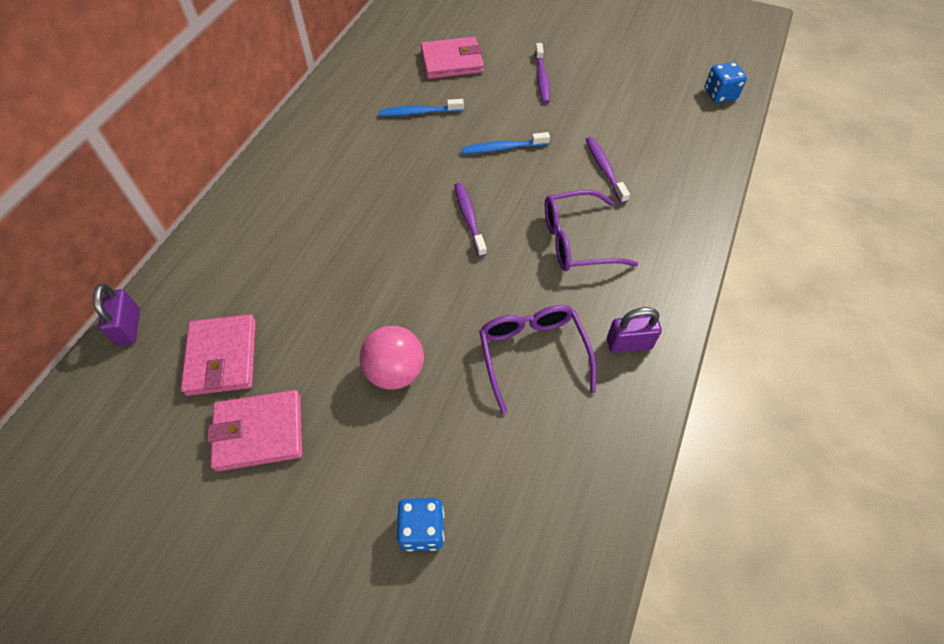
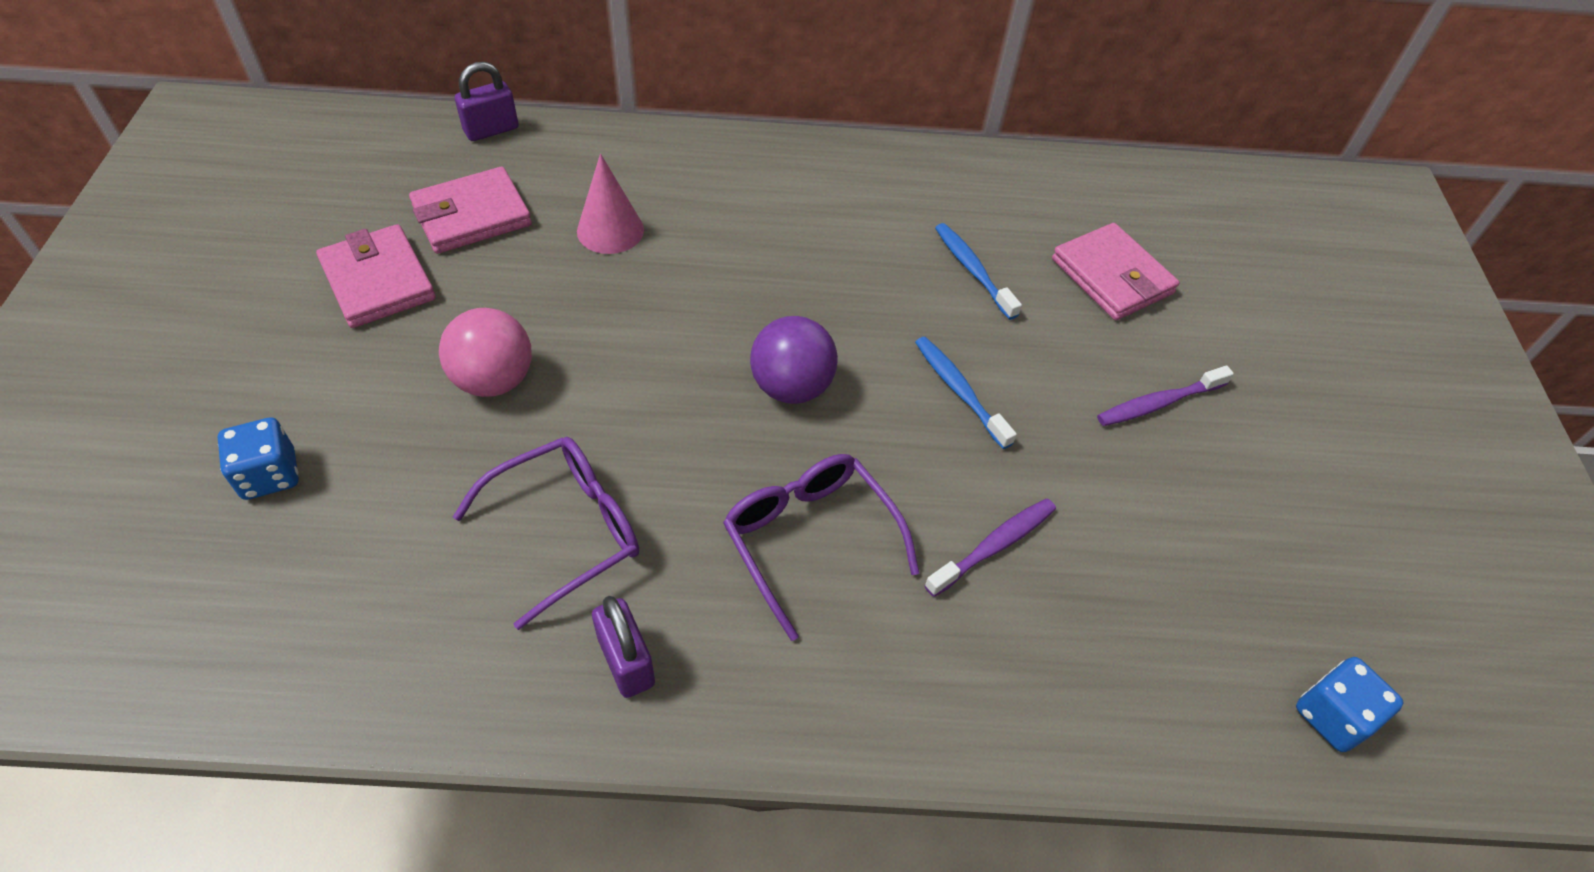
camera: 65 degrees right, 5 degrees down
(287, 275) = (610, 230): none -> pink cone
(469, 218) = (791, 387): purple toothbrush -> purple ball

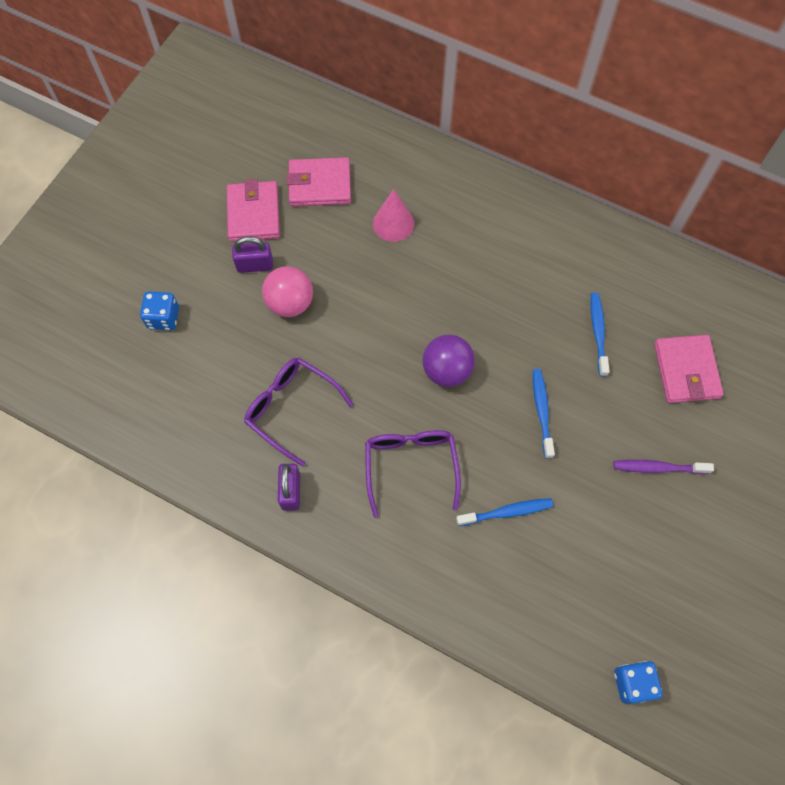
camera: 30 degrees right, 15 degrees up
(491, 130) = (355, 122): purple padlock -> purple padlock (255, 265)
(566, 531) = (291, 409): purple glasses -> purple glasses turned 135 degrees counterclockwise
(994, 546) = (507, 512): purple toothbrush -> blue toothbrush

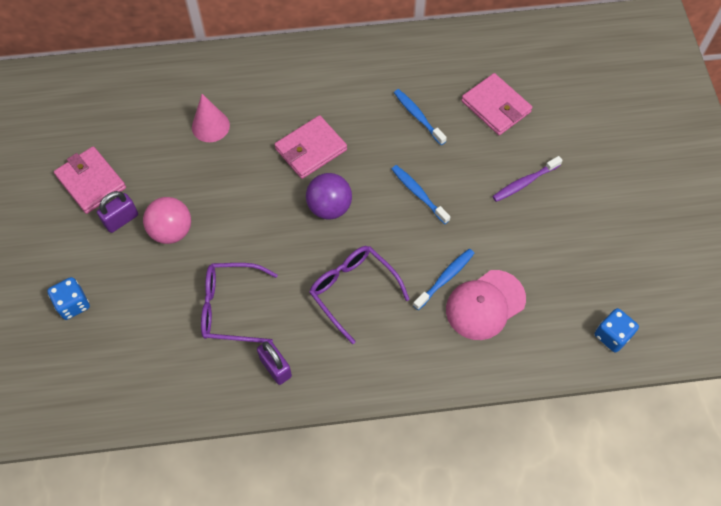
camera: 35 degrees left, 5 degrees down
(319, 185) = (130, 130): pink wallet -> pink wallet (310, 149)
(527, 564) = (485, 305): none -> pink cap

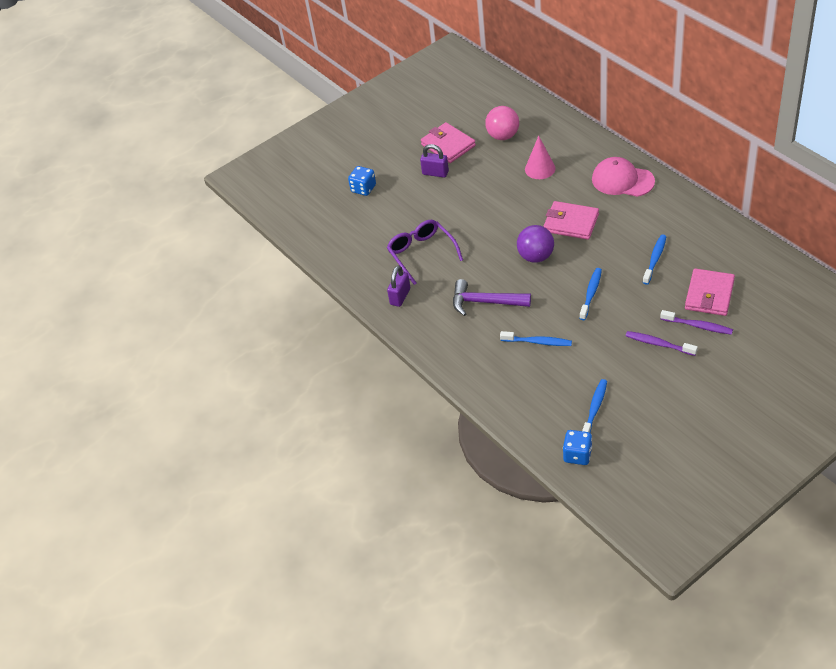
camera: 65 degrees right, 15 degrees down
(91, 182) = (448, 145): pink wallet -> pink wallet turned 60 degrees counterclockwise
(171, 231) = (448, 198): pink ball -> pink ball (503, 136)
(353, 291) = (485, 302): purple glasses -> purple hammer
(485, 305) = (537, 373): pink cap -> pink cap (622, 180)
(526, 139) = (698, 326): none -> purple toothbrush
(565, 284) = (595, 408): none -> blue toothbrush

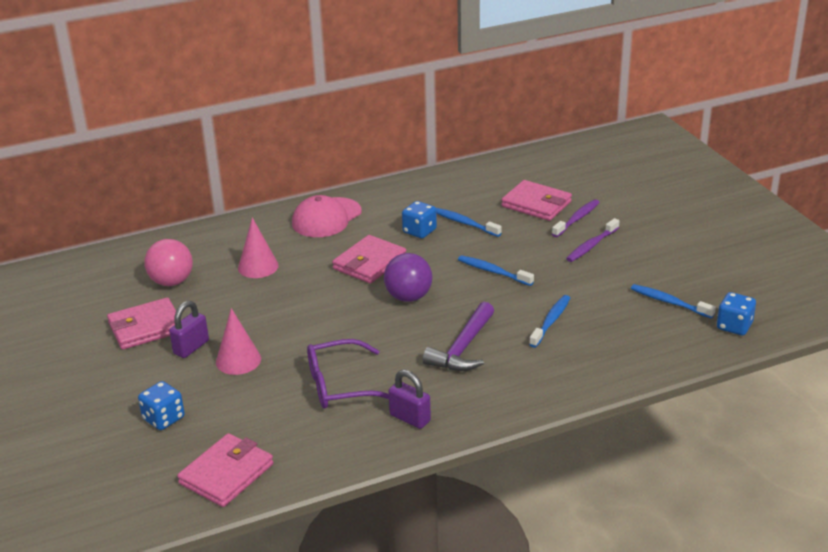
camera: 80 degrees left, 15 degrees down
(324, 233) = (226, 474): none -> pink wallet
(430, 198) = (238, 360): none -> pink cone
(629, 236) = (419, 231): none -> blue dice

